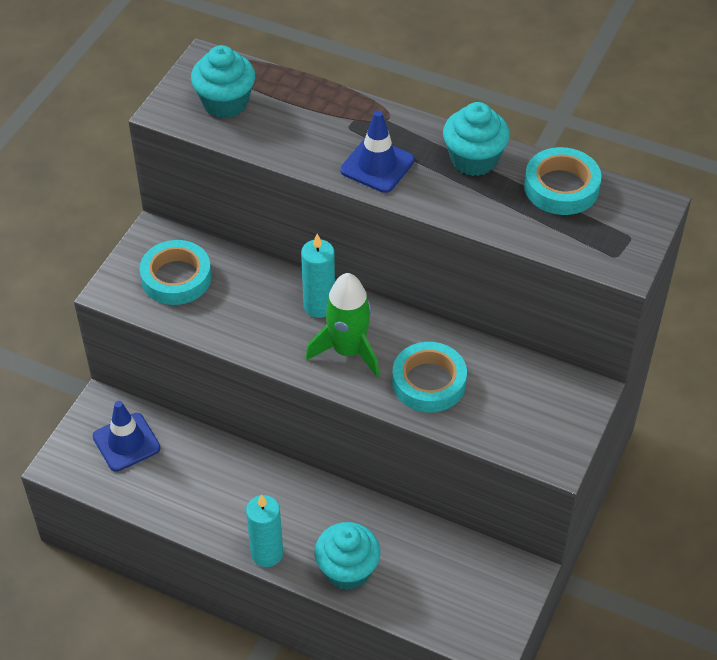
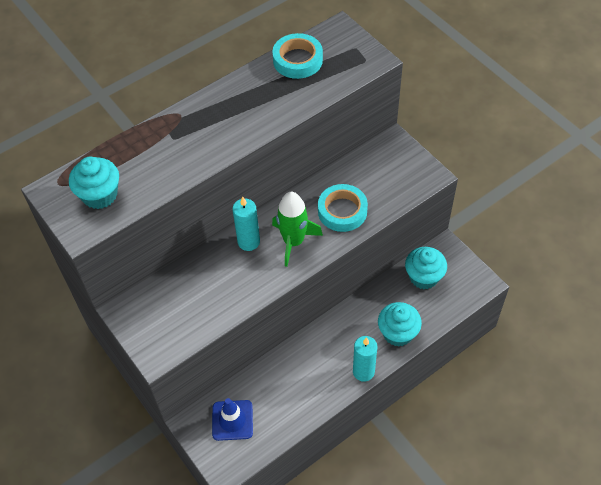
camera: 60 degrees left, 5 degrees up
(176, 277) = (171, 312): turquoise tape -> none
(377, 165) = (218, 137): blue traffic cone -> none
(474, 159) = (247, 89): turquoise cupcake -> turquoise cupcake (424, 277)

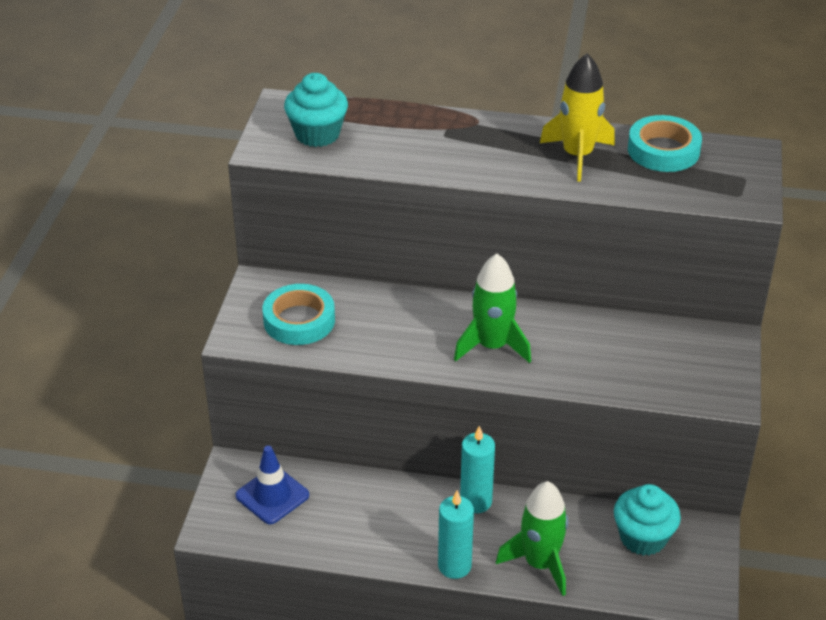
camera: 45 degrees right, 15 degrees down
(248, 242) = (447, 314): turquoise candle -> turquoise candle (476, 501)
(260, 97) = (577, 155): none -> yellow rocket
(342, 211) = (581, 358): turquoise tape -> turquoise tape (299, 320)
(398, 333) = (540, 563): turquoise cupcake -> green rocket

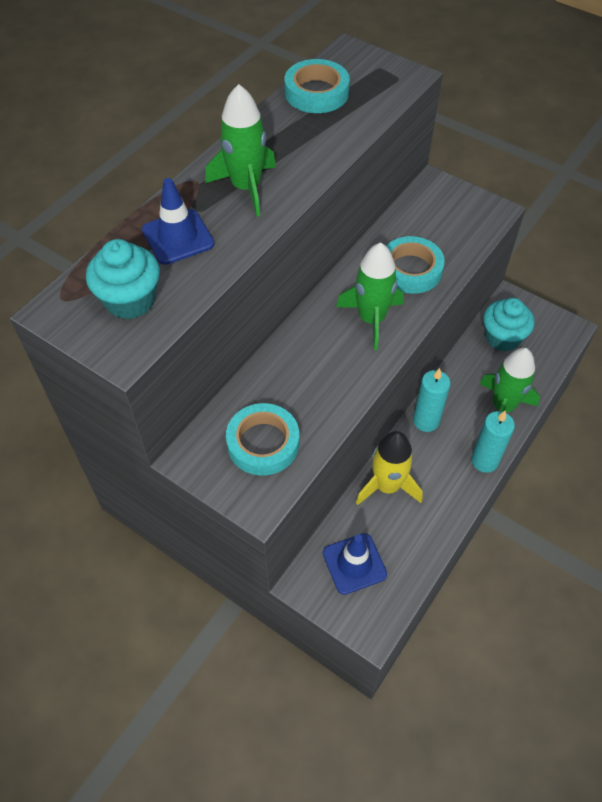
camera: 65 degrees left, 15 degrees up
(403, 134) = (178, 237): none -> blue traffic cone
(493, 150) = (246, 187): none -> green rocket
(577, 155) = (290, 141): yellow rocket -> yellow rocket (387, 486)
(582, 355) = (411, 270): none -> turquoise tape

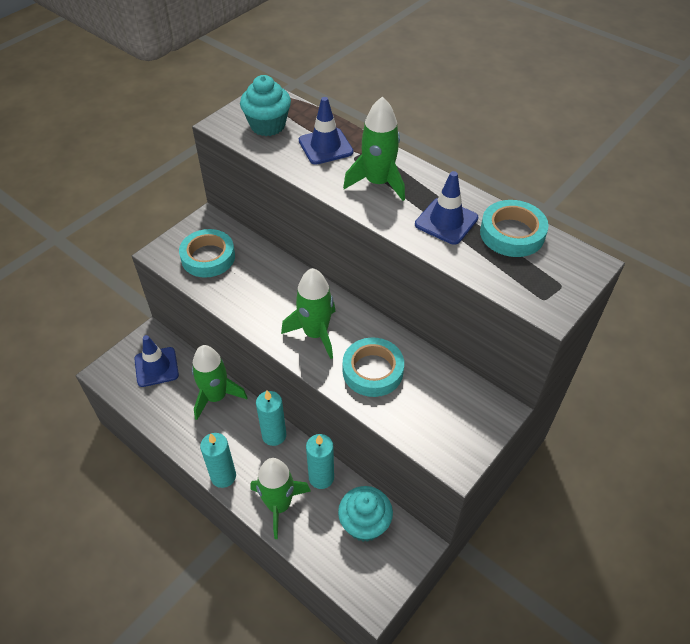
camera: 95 degrees right, 5 degrees down
(305, 135) = (446, 221): none -> blue traffic cone
(387, 486) = (216, 397): yellow rocket -> green rocket
(464, 374) = (321, 477): none -> turquoise candle

